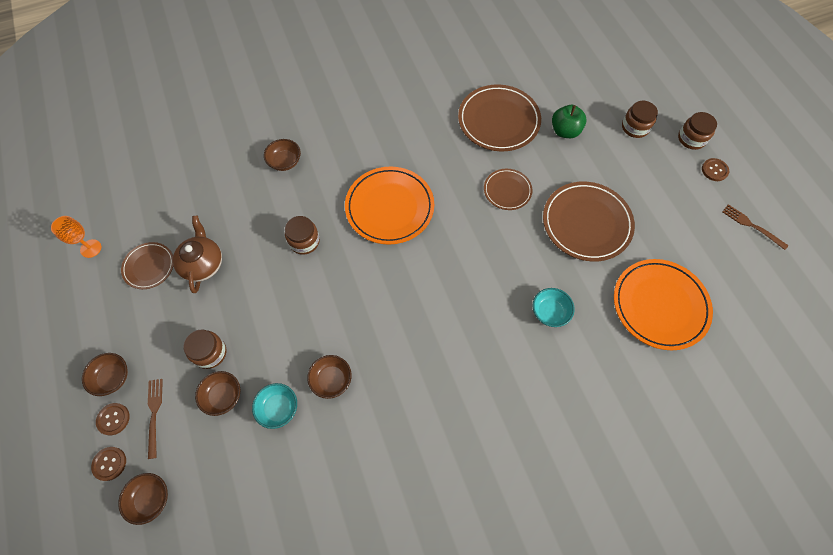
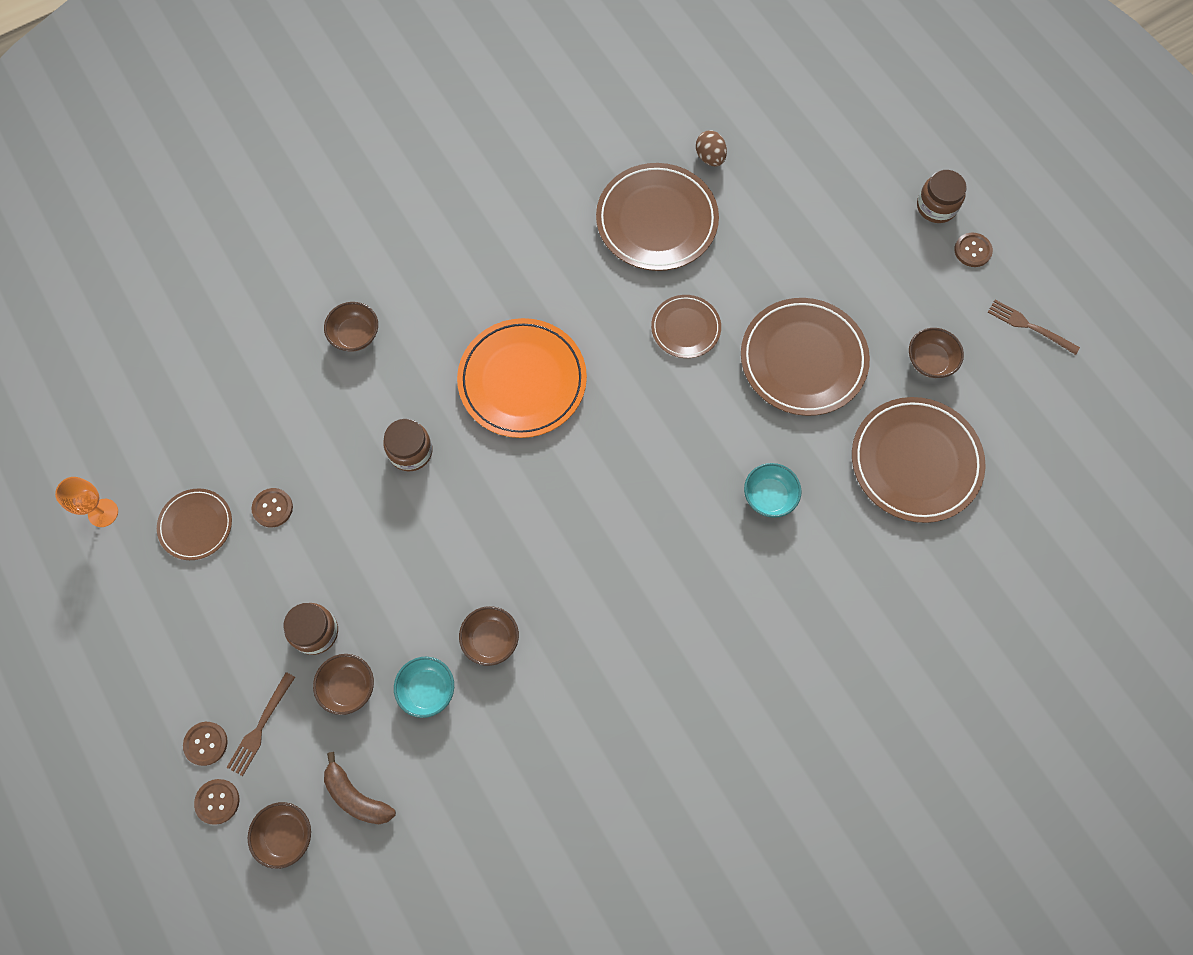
camera: 10 degrees left, 5 degrees up
(113, 377) = (189, 689): brown bowl -> brown bowl (930, 361)
(154, 414) = (260, 727): brown fork -> brown fork turned 135 degrees counterclockwise
(203, 264) = (272, 508): brown teapot -> brown button
(209, 479) = (356, 796): none -> brown banana
(540, 88) = (710, 157): none -> brown egg
(565, 131) = (755, 222): green apple -> none
(635, 127) = (854, 201): brown jar -> none
(660, 305) = (915, 461): orange plate -> brown plate

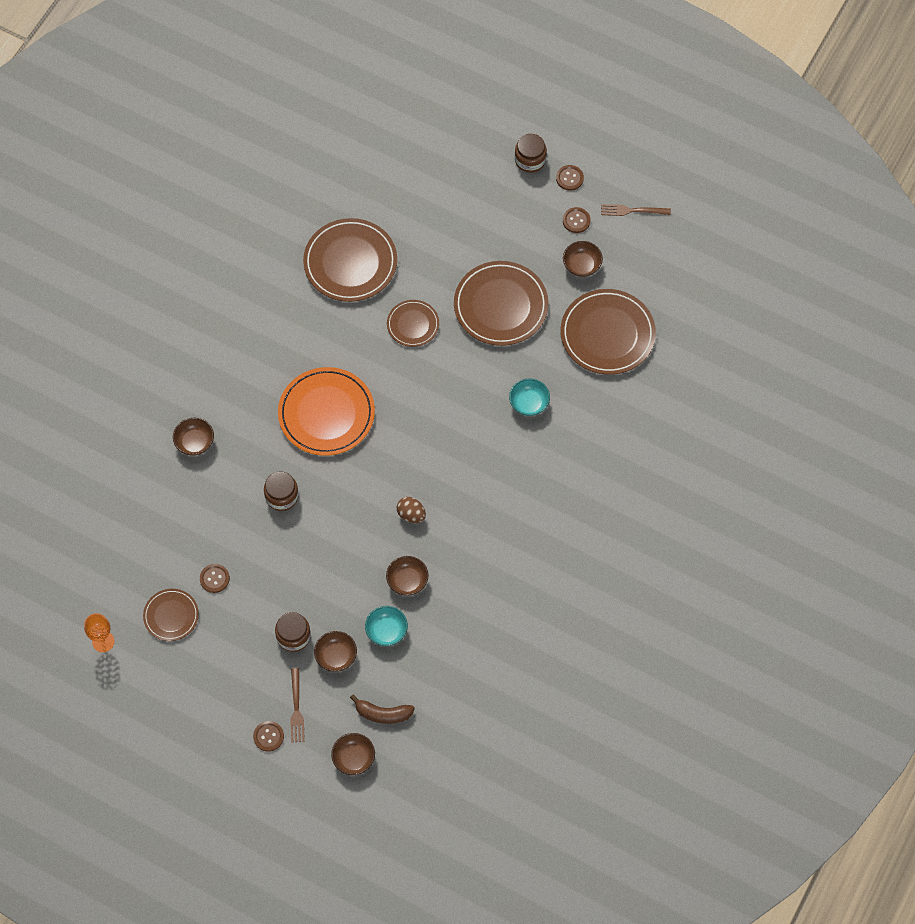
camera: 30 degrees left, 5 degrees down
(217, 801) = (298, 764): brown button -> brown button (576, 220)
(710, 157) = (360, 201): brown egg -> brown egg (411, 515)

